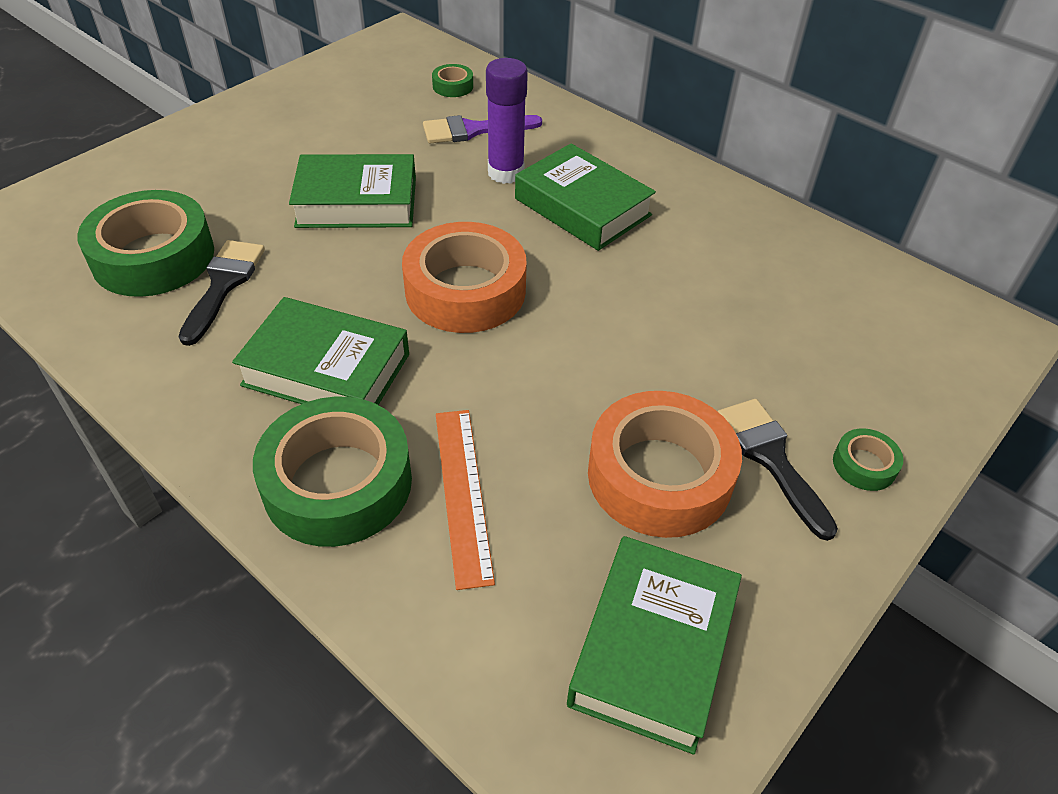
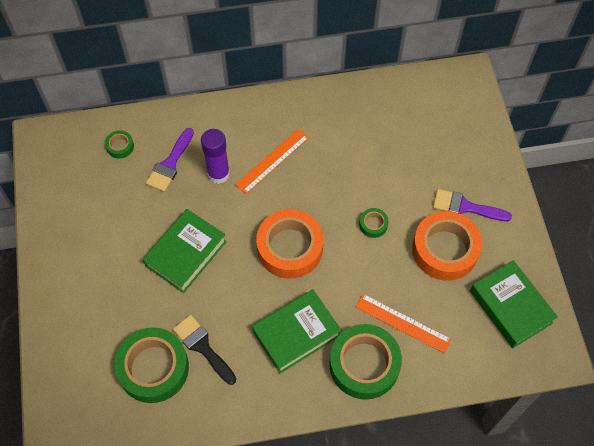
camera: 50 degrees left, 15 degrees up
(582, 207) = (272, 161): green book -> orange ruler
(770, 458) = (465, 207): black brush -> purple brush
(864, 465) = (490, 179): green tape -> green tape (373, 224)

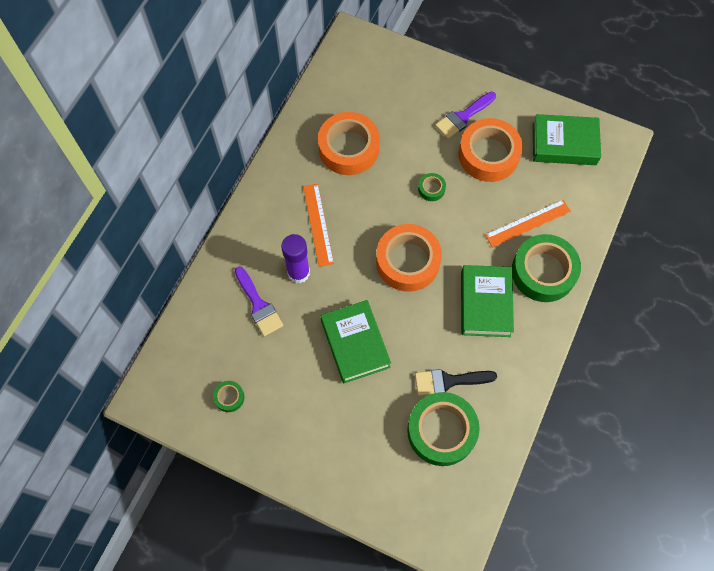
camera: 55 degrees left, 5 degrees up
(120, 146) = (208, 335): green tape -> green tape (229, 397)
(360, 139) = (348, 148): none -> orange tape

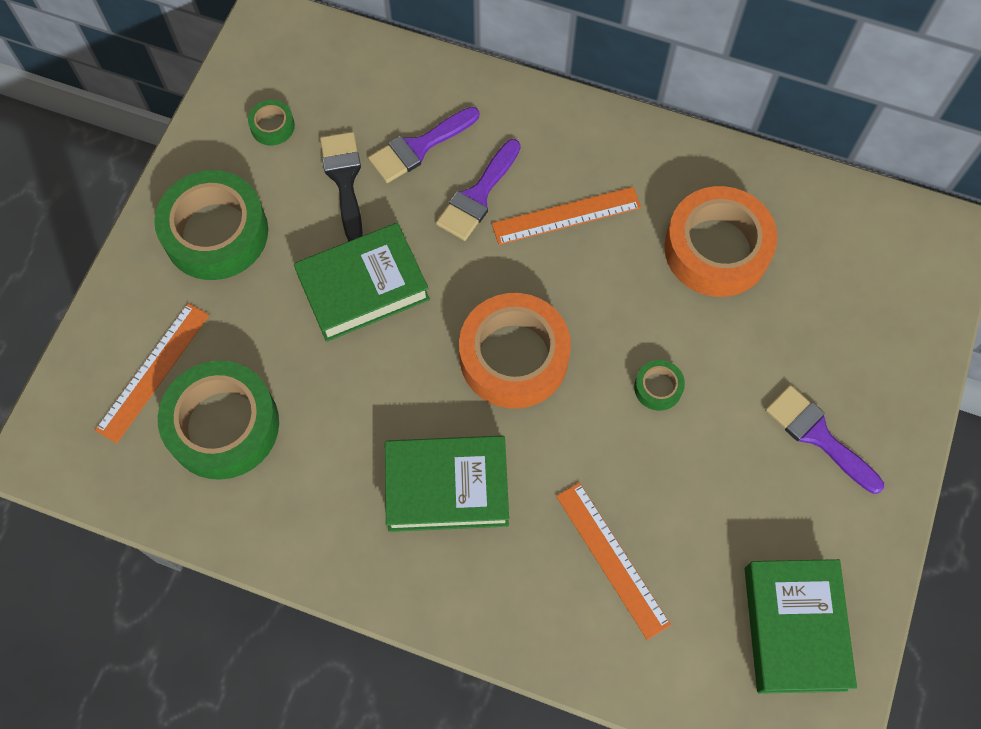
camera: 85 degrees right, 0 degrees up
(298, 273) = (478, 196): purple glue stick -> purple brush
(403, 475) = (153, 371): none -> orange ruler
(448, 381) = (306, 432): black brush -> black brush (344, 179)
(488, 155) = (744, 484): orange tape -> none
(543, 272) = (517, 588): green tape -> green tape (216, 233)

